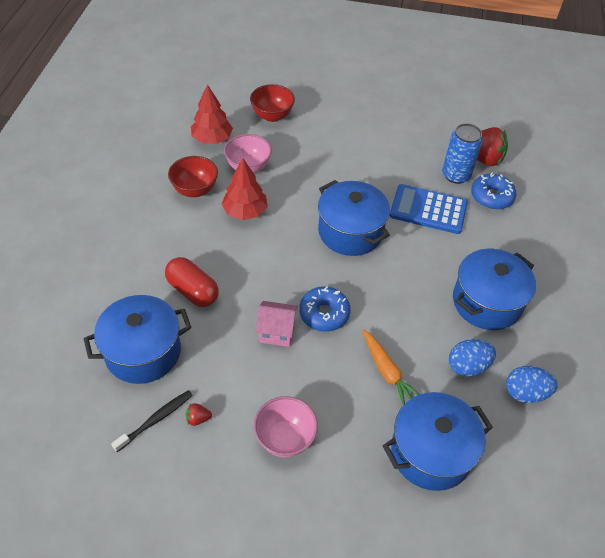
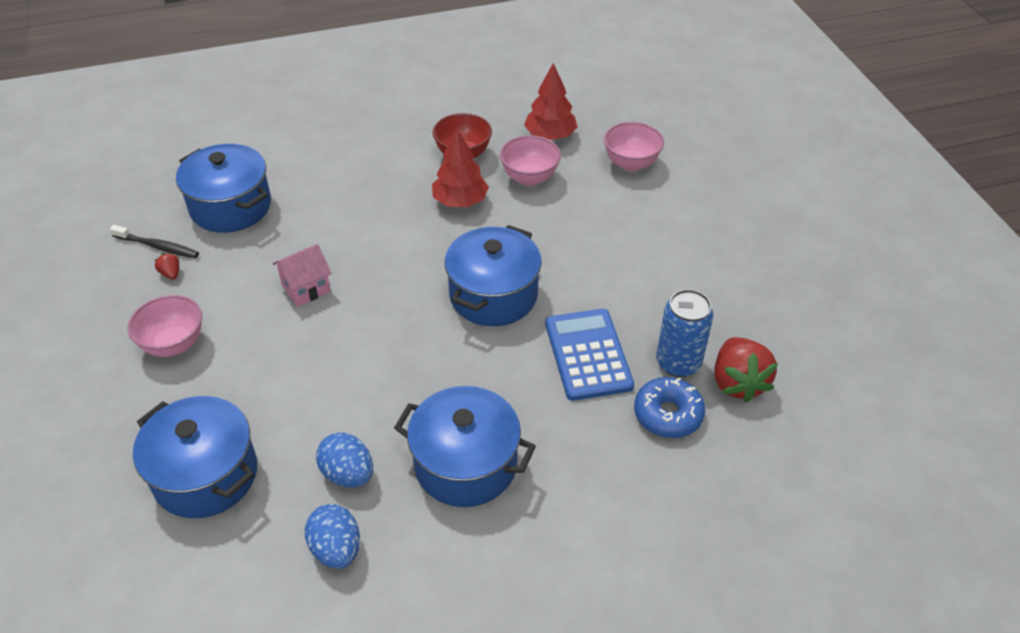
camera: 65 degrees right, 5 degrees down
(193, 291) = (324, 208): red capsule -> none
(272, 116) = (631, 164): red bowl -> pink bowl
(276, 332) = (306, 288): pink house -> pink house turned 75 degrees clockwise
(324, 314) = (353, 316): blue donut -> none
(387, 371) = (300, 398): orange carrot -> none

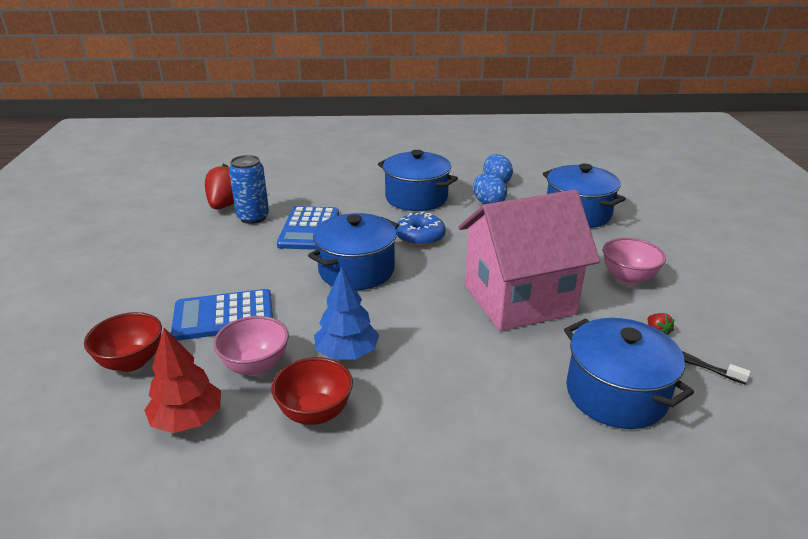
camera: 165 degrees left, 15 degrees down
(306, 288) = (519, 299): pink house -> pink house, size x2.45
(460, 201) = (347, 353): red tree -> blue tree
(593, 215) = (223, 316): none -> blue calculator
(631, 164) = (131, 362): pink bowl -> red bowl
(668, 414) = (283, 199): blue donut -> blue donut (420, 237)

